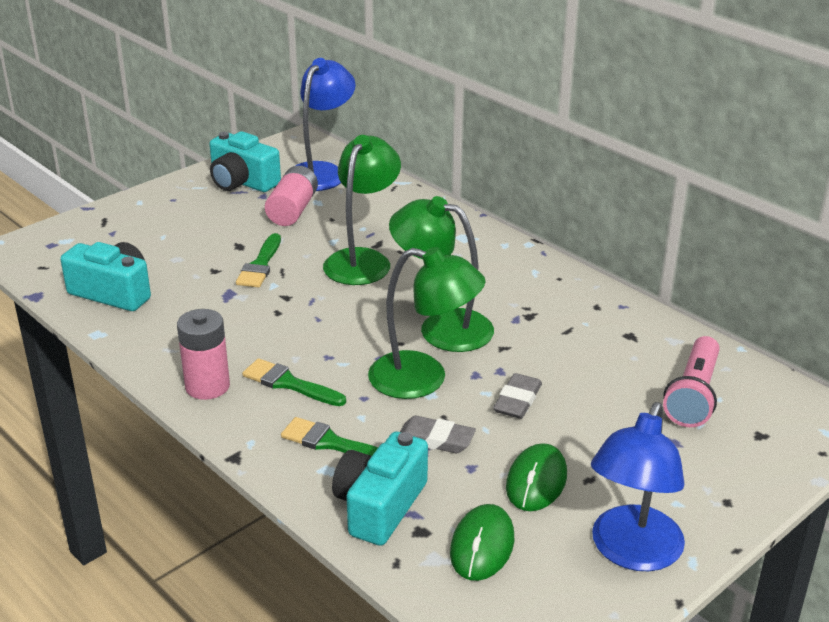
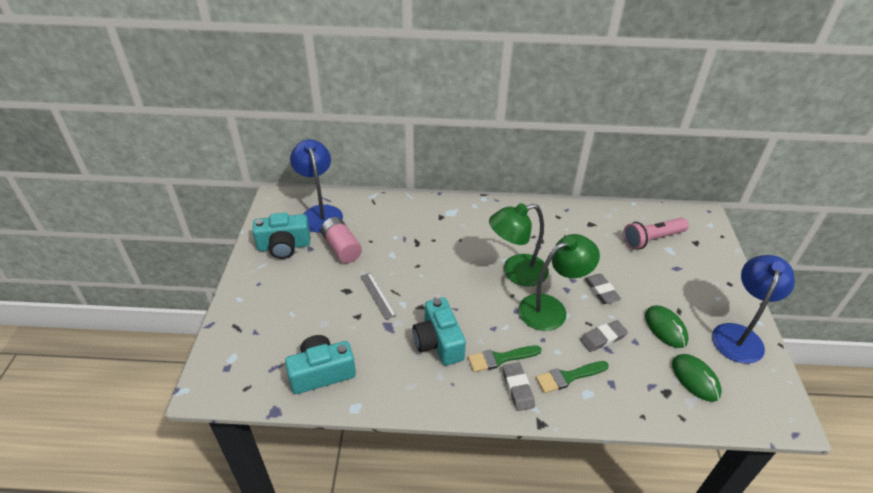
camera: 45 degrees left, 10 degrees up
(207, 386) = (465, 392): pink battery -> none
(260, 265) = (377, 295): green brush -> grey ruler
(262, 417) = (517, 388): none -> grey eraser
(362, 260) = (424, 257): green lamp -> none
(380, 506) = (635, 394): turquoise camera -> turquoise camera (438, 342)
(631, 552) = (739, 335): blue lamp -> blue lamp turned 135 degrees counterclockwise
(693, 395) = (652, 239): pink flashlight -> pink flashlight turned 90 degrees clockwise

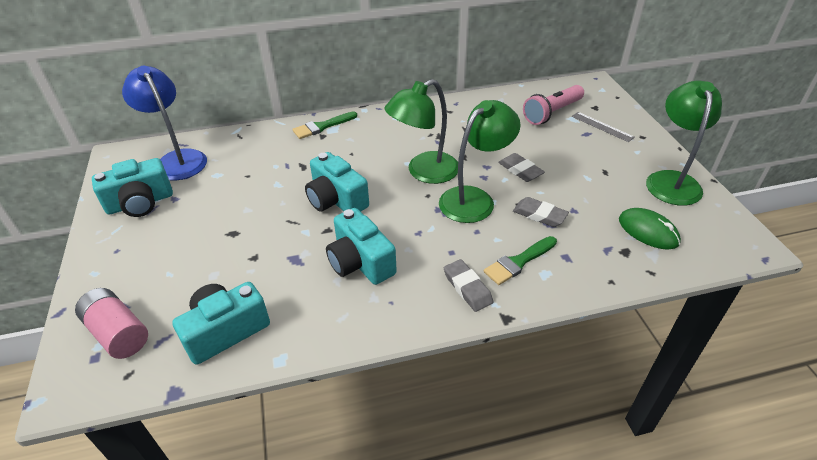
camera: 15 degrees left, 0 degrees up
(341, 248) = (214, 190): pink battery -> pink battery (118, 333)
(377, 295) = (272, 230): grey ruler -> grey ruler (602, 126)
(435, 281) = (336, 200): none -> turquoise camera
(500, 358) = (437, 262): green brush -> green brush (322, 126)
(602, 338) = (539, 215): grey eraser -> grey eraser turned 75 degrees clockwise
(665, 328) = (598, 190): green mouse -> none
(739, 335) = (671, 180): blue lamp -> green lamp

